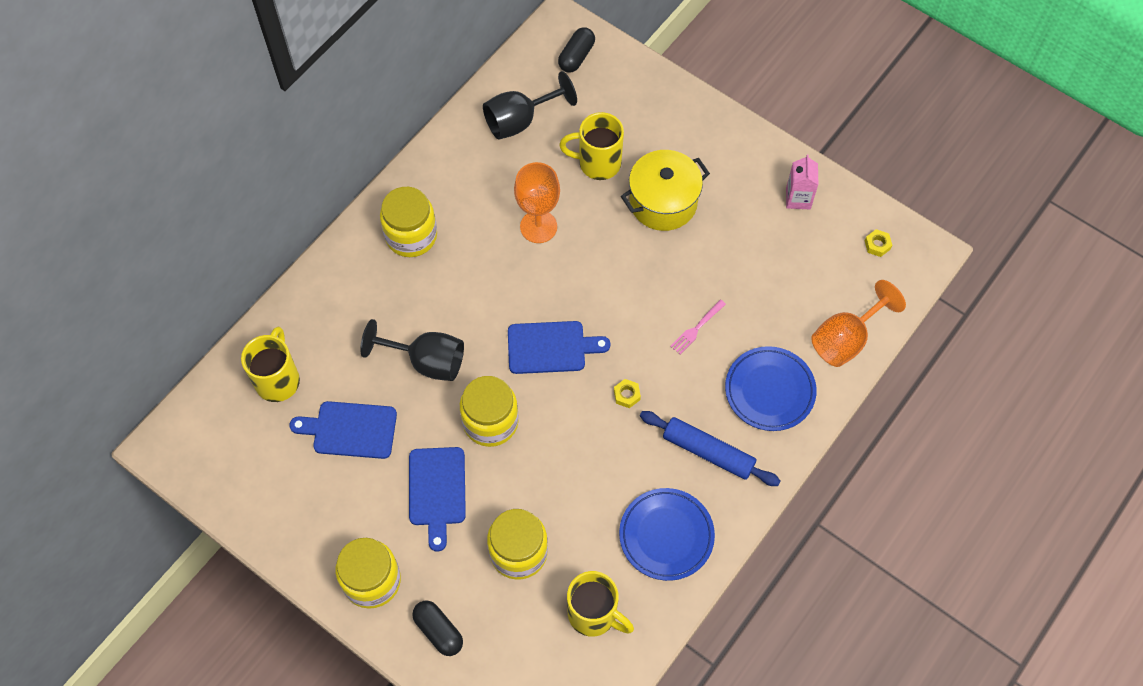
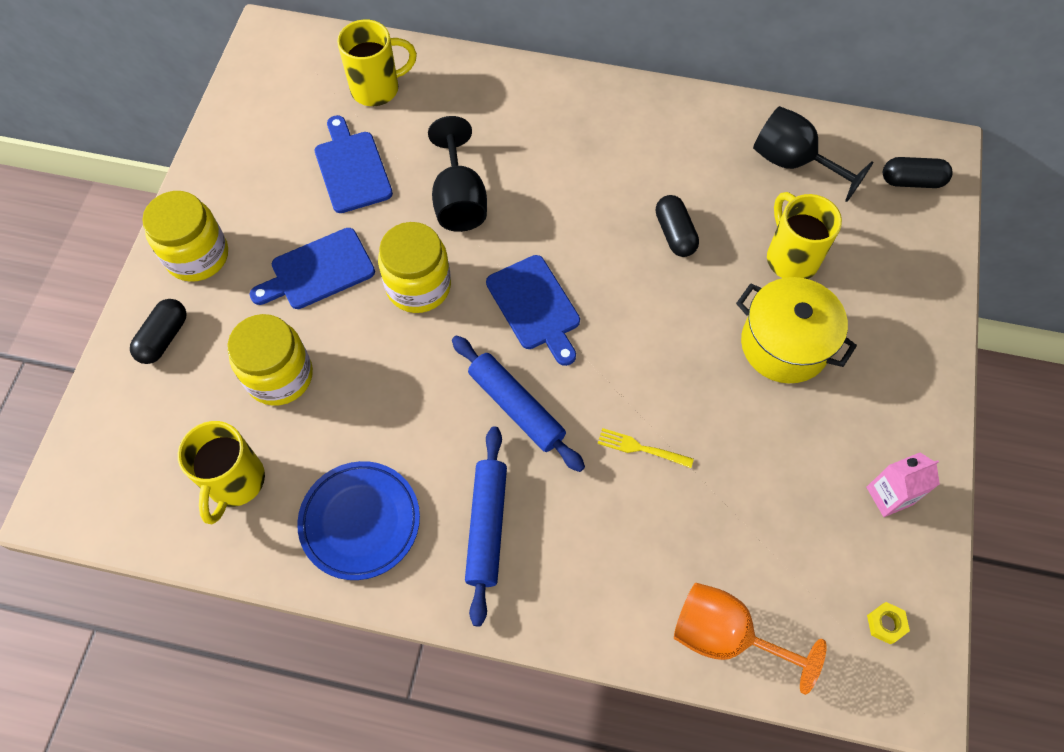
camera: 65 degrees right, 0 degrees up
(411, 236) = (594, 126): yellow jar -> none
(538, 226) = (675, 234): orange goblet -> black capsule
(626, 395) = (516, 407): yellow nut -> blue rolling pin
(696, 328) = (640, 448): pink fork -> yellow fork
(769, 391) = (602, 567): blue plate -> none

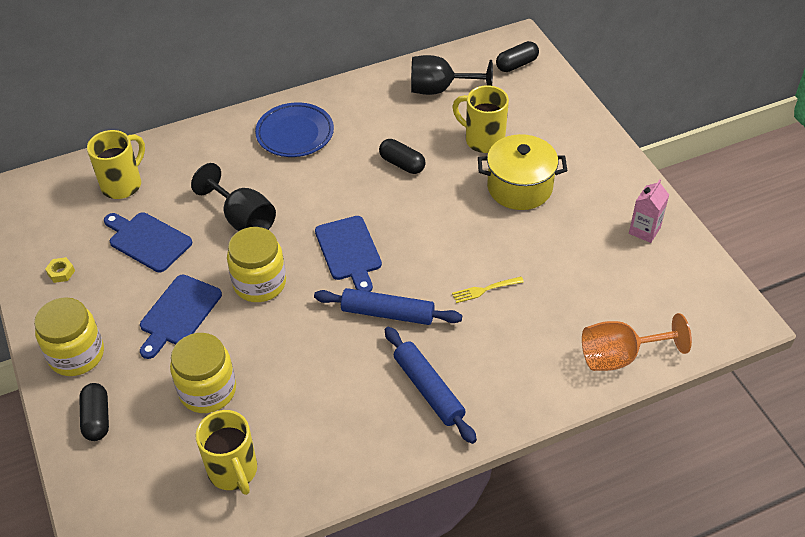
camera: 35 degrees left, 15 degrees down
(360, 522) = (343, 439): blue plate -> blue plate (295, 134)
(535, 306) = (349, 251): blue cutting board -> blue cutting board turned 45 degrees clockwise
(885, 624) = (698, 295): yellow nut -> yellow nut (61, 272)

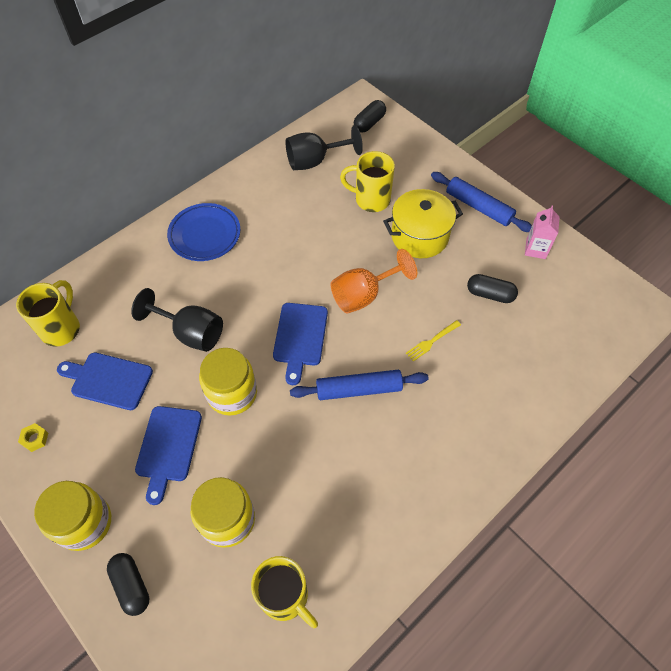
camera: 20 degrees left, 10 degrees up
(349, 251) = (300, 337): blue cutting board -> blue cutting board turned 45 degrees clockwise
(402, 164) = (311, 240): black capsule -> black capsule (490, 294)
(428, 389) = (425, 453): blue rolling pin -> blue rolling pin (478, 207)
(620, 356) = (567, 371): orange goblet -> orange goblet (364, 295)

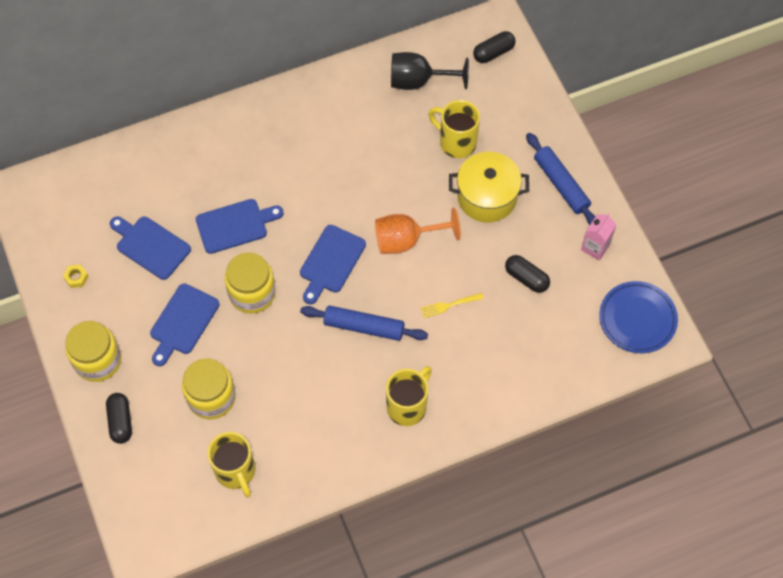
camera: 20 degrees right, 5 degrees up
(61, 328) = (123, 184): yellow mug -> yellow mug (407, 406)
(190, 333) = (235, 225): black goblet -> blue cutting board
(205, 235) = (281, 130): blue plate -> blue plate (637, 319)

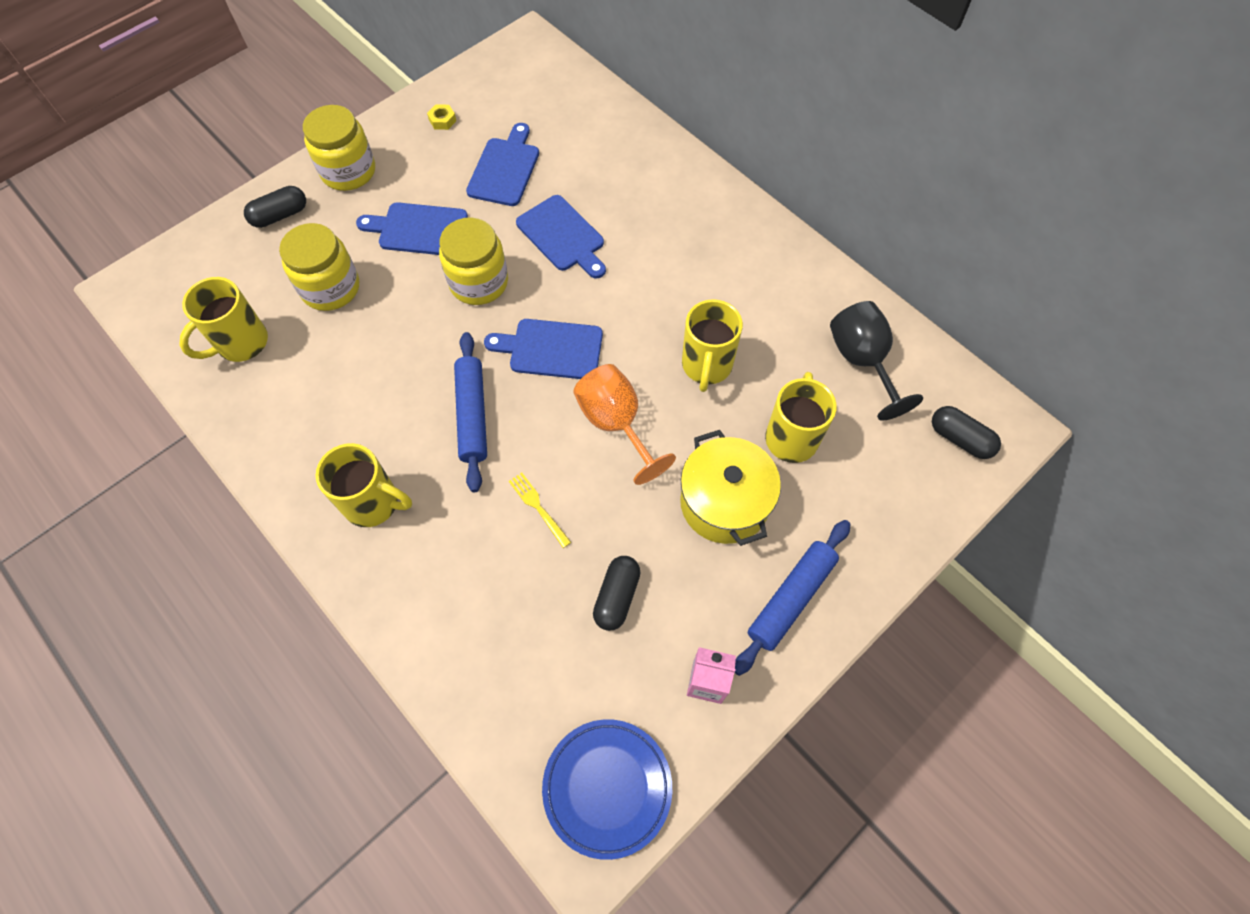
camera: 70 degrees right, 0 degrees up
(384, 171) = (706, 366): none -> yellow mug

